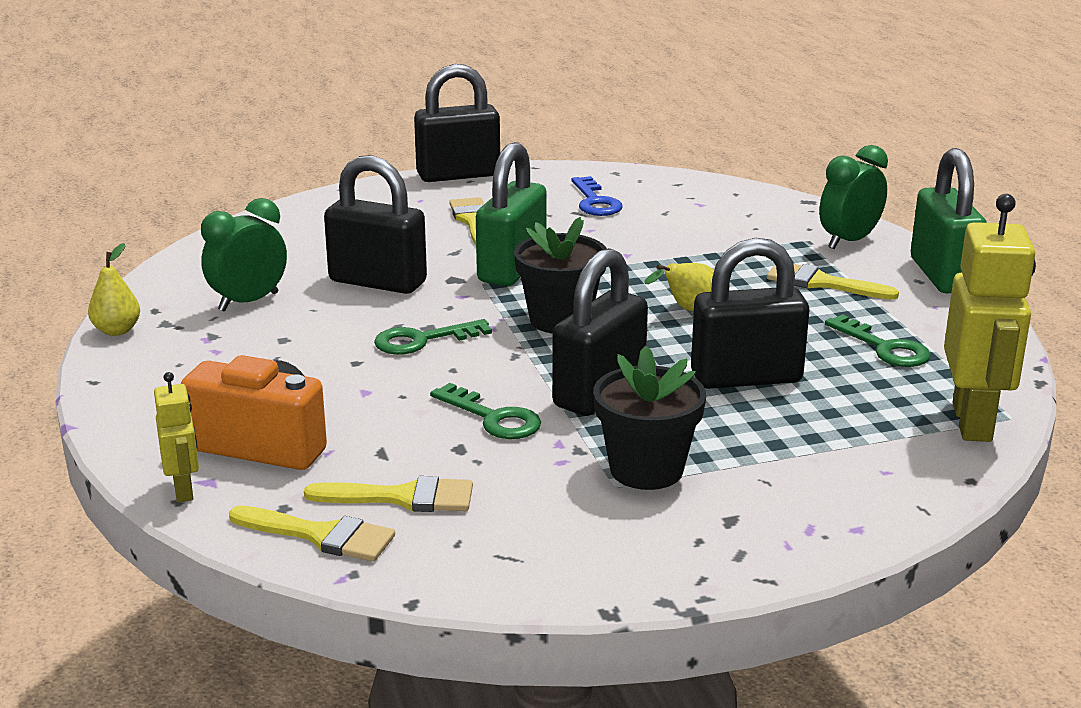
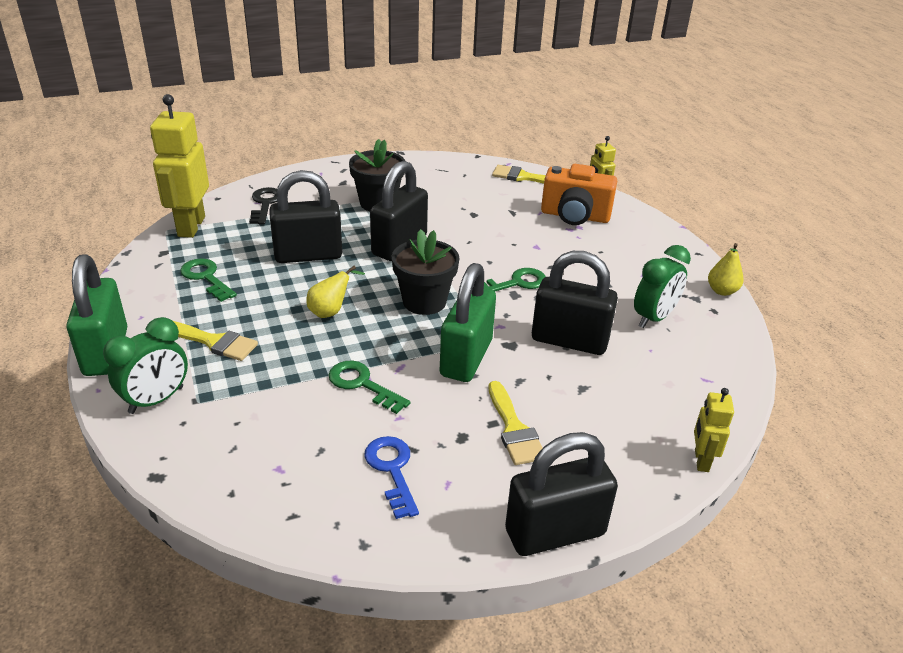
camera: 175 degrees right, 10 degrees up
(300, 204) = (701, 460): none -> yellow robot
(403, 497) = (494, 191): yellow brush -> none
(493, 418) = (458, 230): green key -> green key (362, 384)
(868, 467) = (265, 204): none -> black key

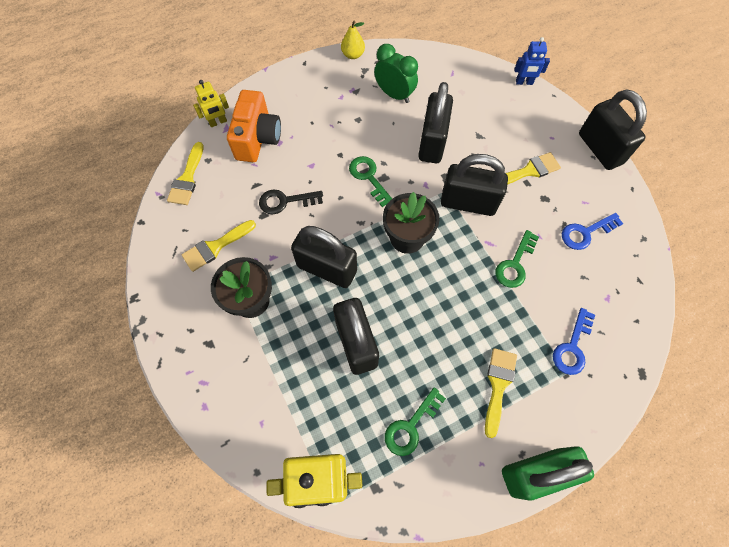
camera: 95 degrees left, 30 degrees up
(156, 400) = (575, 404): green clock -> none
(227, 414) = (572, 347): none -> blue key
(265, 204) = (264, 413): black key -> black key (285, 201)
(330, 312) = (436, 304): yellow pear -> none
(441, 188) = (215, 247): none -> yellow brush
(466, 358) = (468, 203): green padlock -> black padlock
(701, 460) = (524, 82): yellow robot -> blue robot

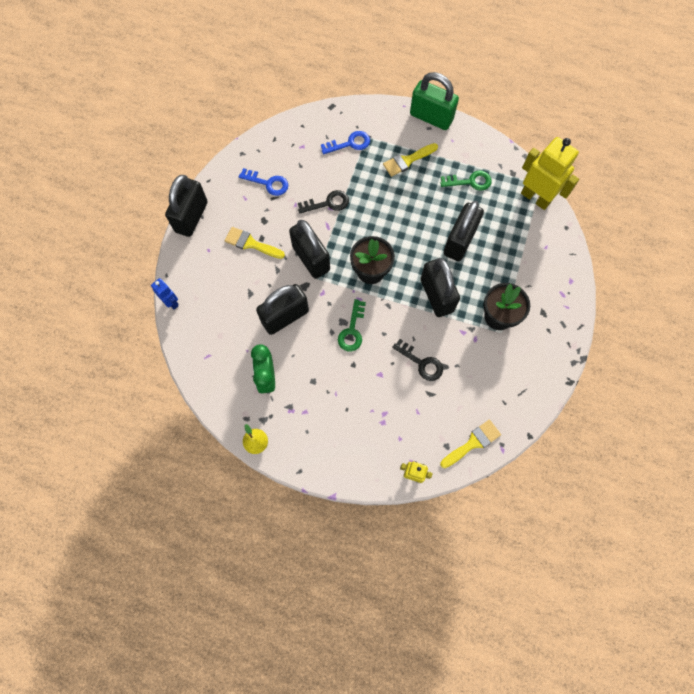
camera: 135 degrees left, 5 degrees up
(215, 247) = (493, 371): yellow brush -> none
(258, 139) = (396, 431): orange camera -> none
(515, 264) = (328, 203): green key -> black key

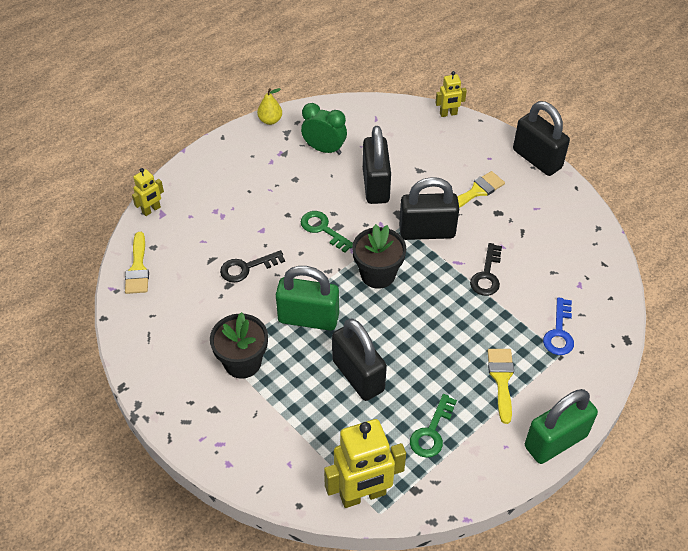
camera: 120 degrees right, 20 degrees down
(171, 302) = (448, 114): blue robot -> yellow robot
(268, 183) = (544, 234): blue key -> none
(436, 295) = (308, 318): black padlock -> green padlock

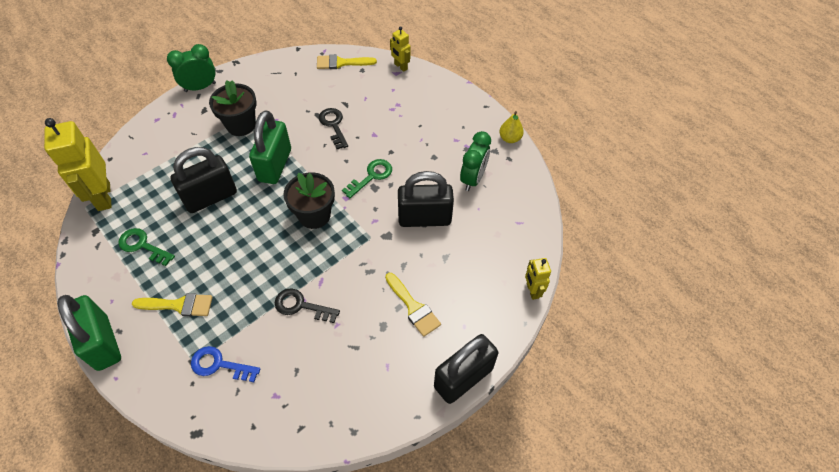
camera: 90 degrees right, 5 degrees up
(169, 421) = (200, 87): none -> green clock
(427, 231) = (362, 258): black padlock -> none

